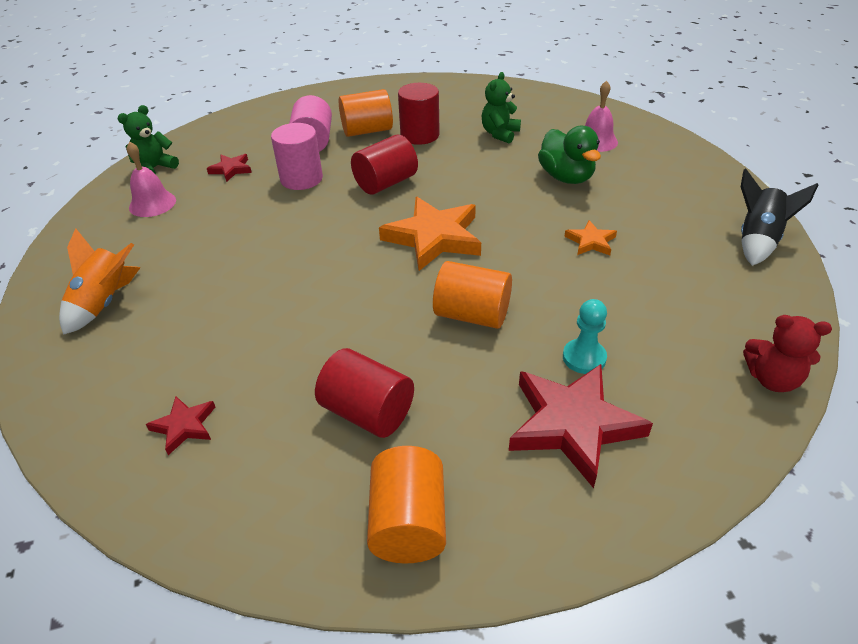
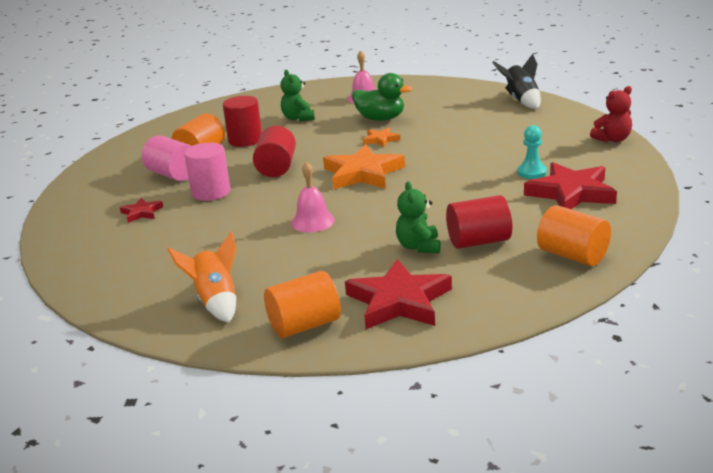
camera: 45 degrees left, 15 degrees down
(152, 203) = (121, 254): pink bell -> pink bell (312, 221)
(154, 168) = (71, 241): green teddy bear -> green teddy bear (419, 247)
(184, 426) = (399, 301): red star -> red star, size x2.05
(472, 315) = (450, 187): orange cylinder -> orange cylinder (304, 325)
(590, 241) = (448, 136): orange star -> orange star (380, 140)

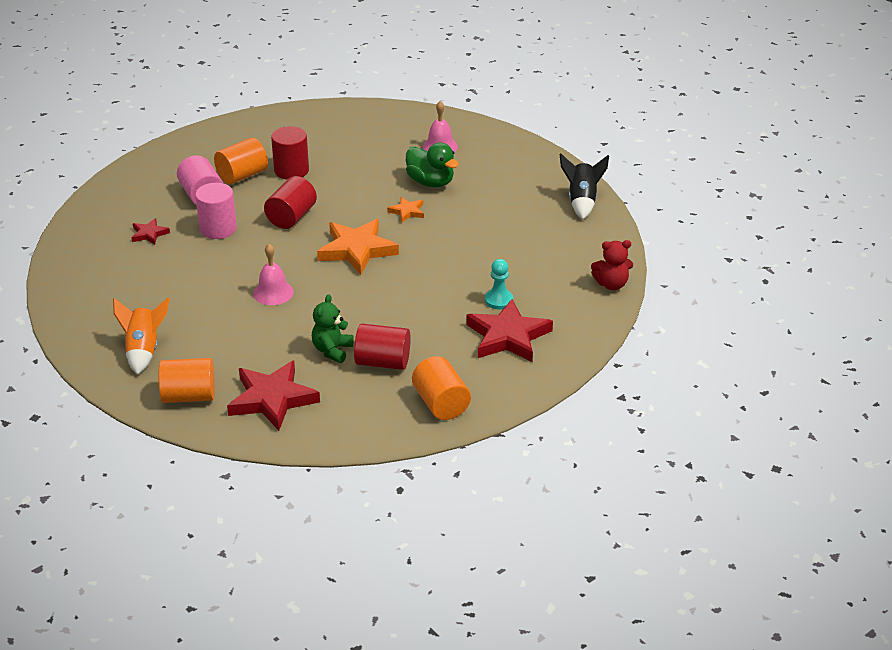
camera: 20 degrees right, 10 degrees up
(298, 118) = (358, 156): green teddy bear -> none

